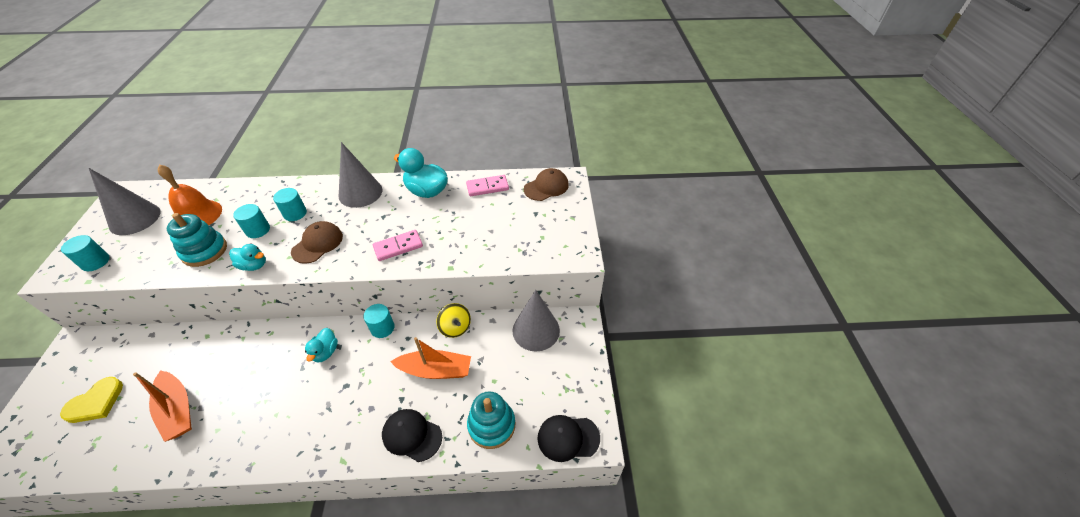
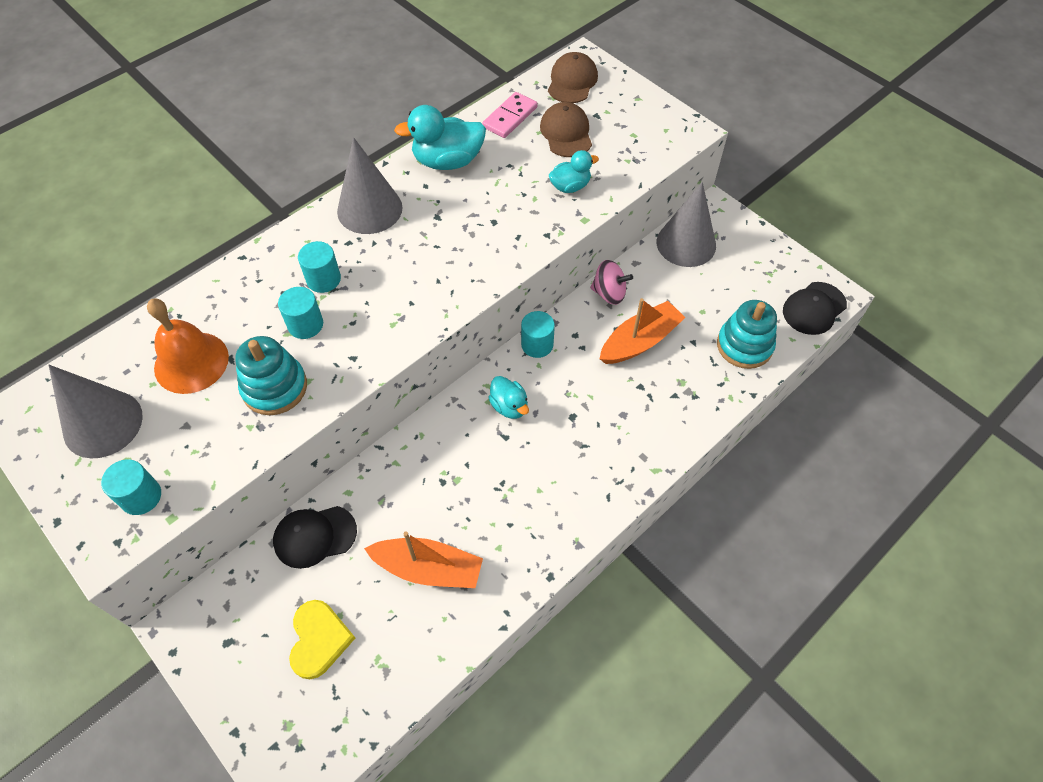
camera: 40 degrees left, 10 degrees up
(254, 265) = (364, 358): turquoise duck -> turquoise duck (570, 186)
(317, 244) = (405, 290): brown cap -> brown cap (566, 133)
(398, 247) = (502, 235): pink domino -> none
(412, 435) = (689, 405): black cap -> black cap (314, 536)
(455, 327) = (609, 293): yellow spinning top -> pink spinning top

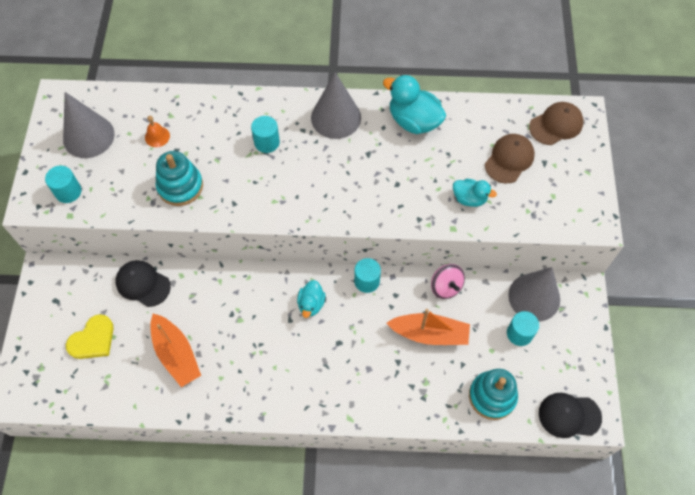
camera: 45 degrees right, 5 degrees up
(191, 362) = (157, 136): orange bell -> orange bell, size x0.49
(305, 324) = (230, 162): turquoise cylinder -> turquoise cylinder (519, 333)
(510, 117) = (485, 120): pink domino -> none

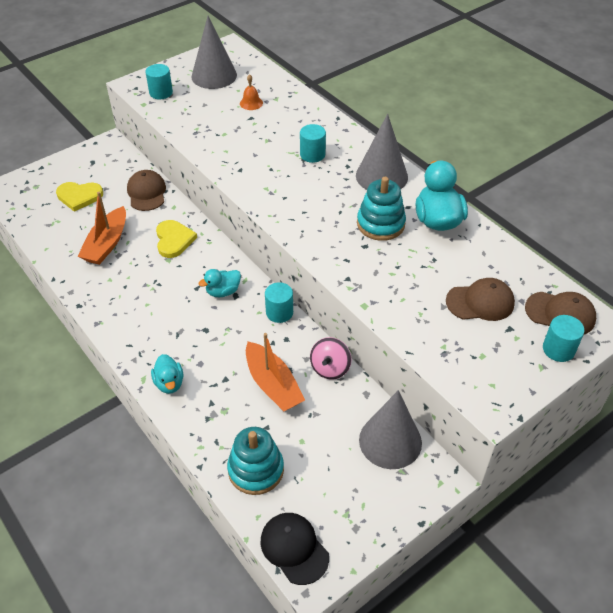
camera: 50 degrees right, 15 degrees down
(143, 284) = (146, 193): black cap -> brown cap
(180, 186) = (223, 137): turquoise stacking toy -> turquoise stacking toy (380, 224)
(221, 301) = (174, 240): none -> yellow heart
(469, 198) = (407, 299): turquoise duck -> turquoise duck (169, 383)
(519, 333) = (340, 452): turquoise cylinder -> turquoise cylinder (558, 349)

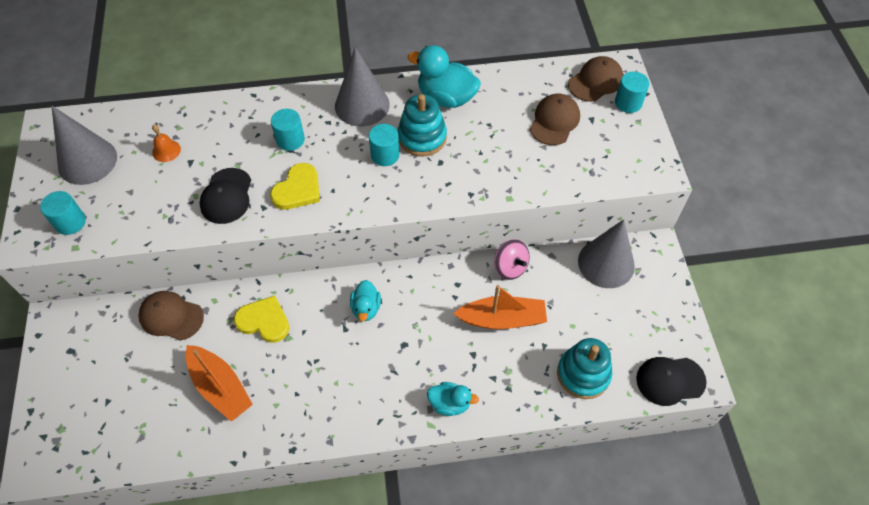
camera: 60 degrees left, 10 degrees up
(79, 196) = (120, 387): yellow heart -> yellow heart (298, 189)
(235, 148) = (226, 196): none -> black cap
(279, 312) = (423, 274): turquoise cylinder -> turquoise cylinder (385, 155)

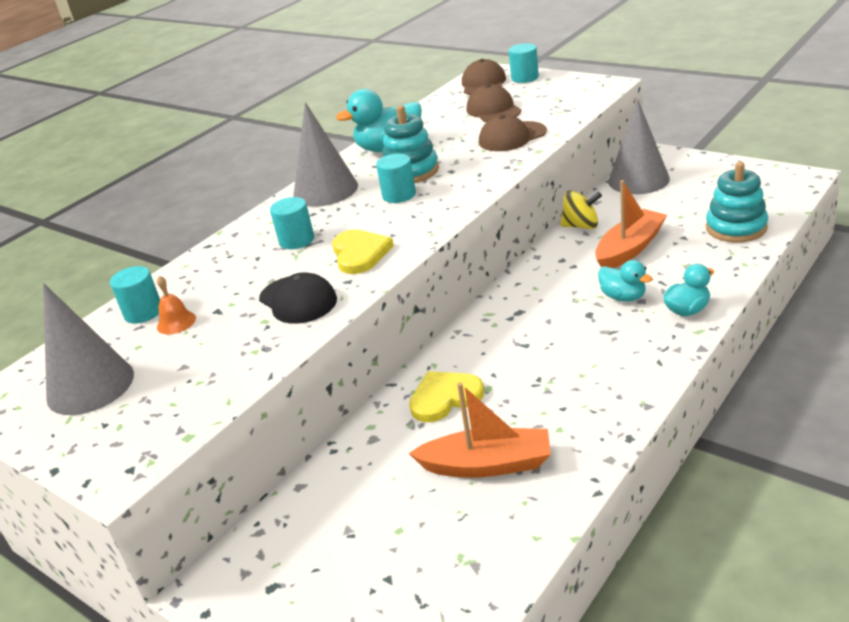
camera: 40 degrees left, 25 degrees down
(70, 222) = (148, 428): turquoise cylinder -> turquoise cylinder (143, 312)
(171, 316) = (345, 470): brown cap -> brown cap (512, 137)
(366, 308) = (519, 322): turquoise duck -> turquoise duck (623, 297)
(510, 267) = (581, 226): pink spinning top -> yellow spinning top
(670, 380) = (788, 190): black cap -> none

